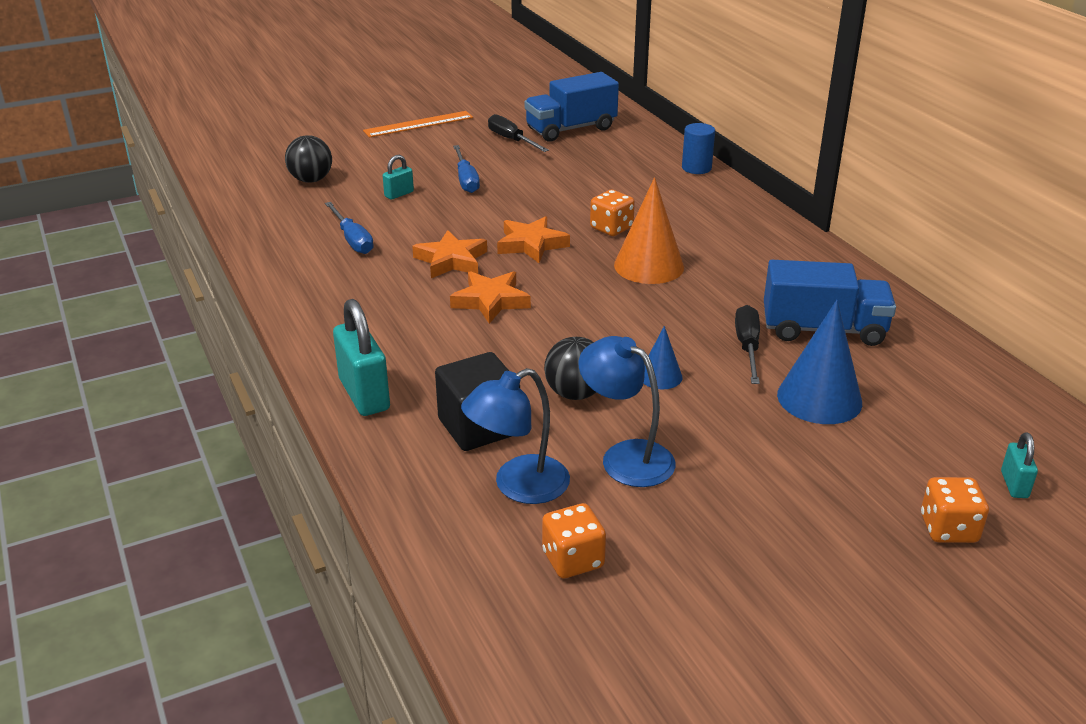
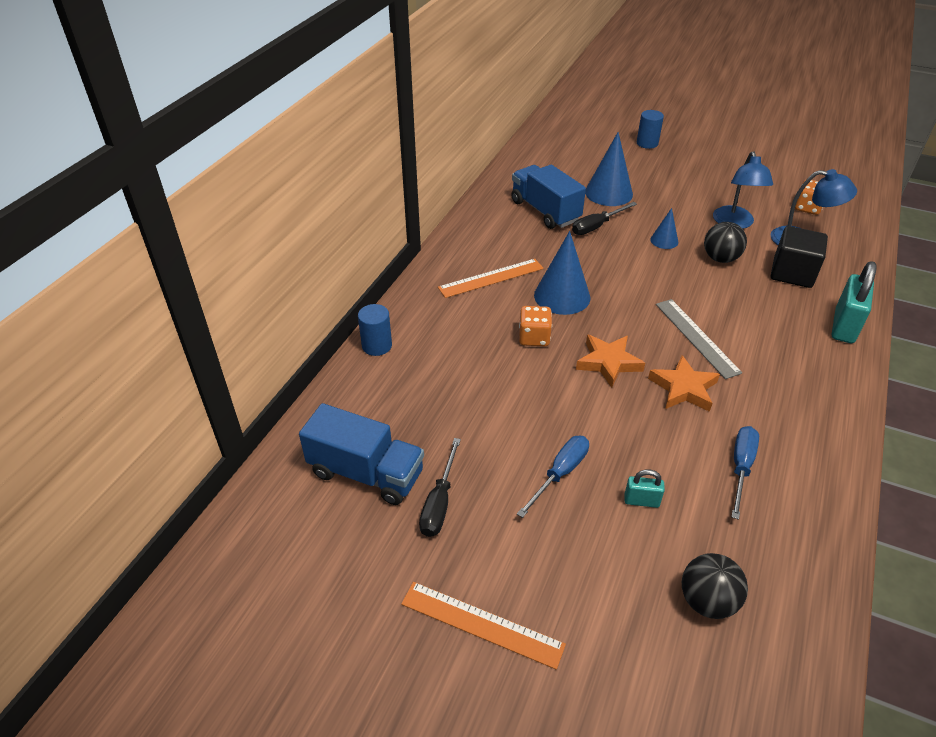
camera: 130 degrees left, 10 degrees up
(491, 301) = (696, 337): orange star -> grey ruler
(649, 266) = (562, 296): orange cone -> blue cone
(727, 245) = (491, 278): none -> orange ruler
(948, 529) = (647, 143): orange dice -> blue cylinder
(1014, 485) = (597, 138): turquoise padlock -> none

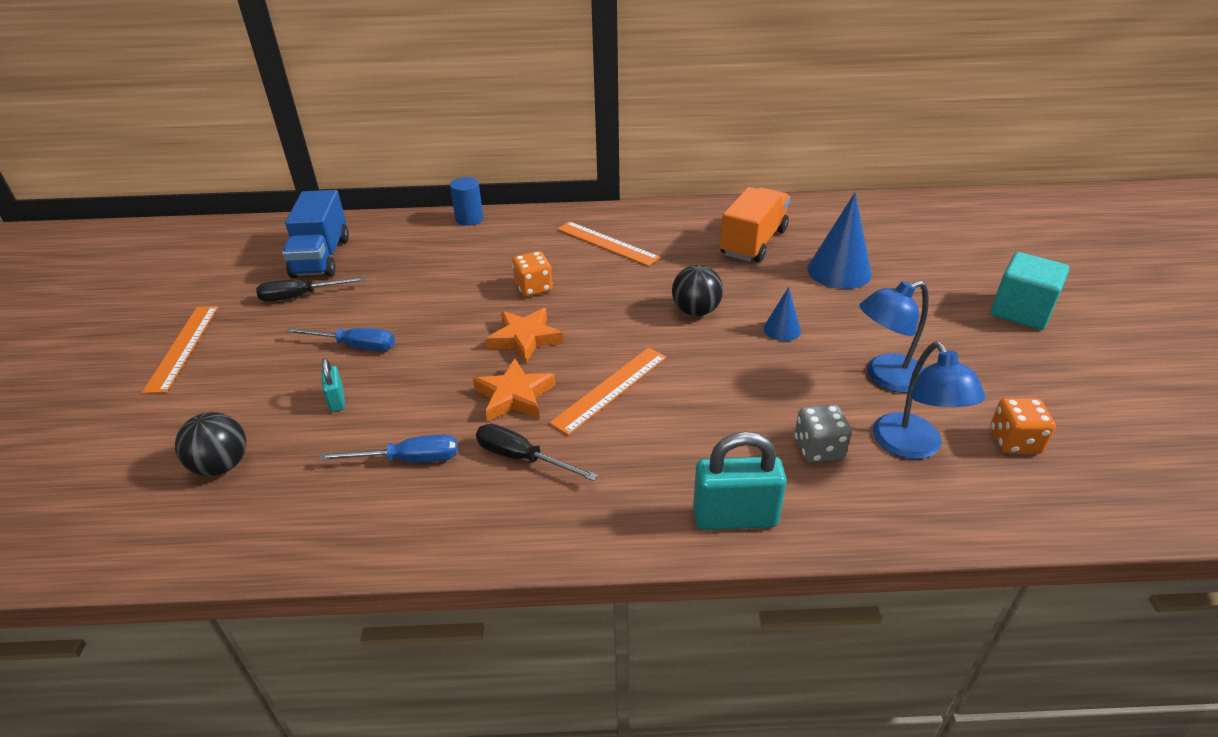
camera: 65 degrees right, 5 degrees down
(545, 211) = (753, 242): blue truck -> orange truck
(562, 296) = (612, 287): blue cone -> none
(596, 226) = (760, 279): black screwdriver -> black screwdriver (522, 458)
(647, 143) = (994, 272): blue cylinder -> none
(692, 153) = (1020, 311): none -> turquoise cube
(696, 337) = (610, 389): grey ruler -> orange ruler
(720, 258) = (788, 379): black ball -> black ball (696, 311)
(792, 273) = (818, 449): black cube -> grey dice

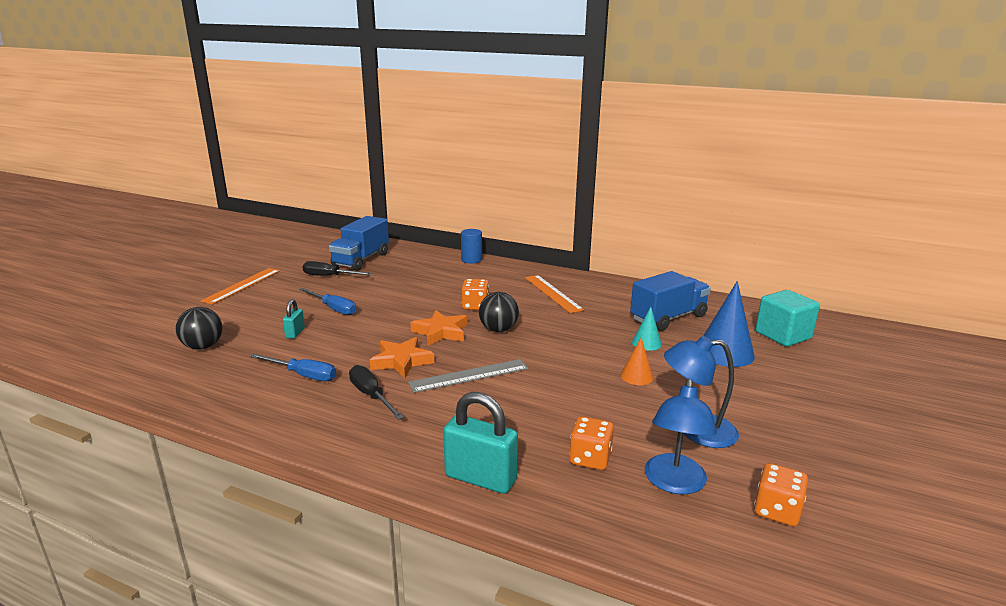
camera: 25 degrees right, 15 degrees down
(610, 389) = (469, 376): orange ruler -> grey ruler
(696, 311) = (579, 348): black ball -> black ball (498, 329)
(753, 242) = (668, 318): orange truck -> blue truck
(758, 283) = (646, 343): none -> turquoise cone
(782, 329) = (636, 376): blue cone -> orange cone
(818, 449) = (590, 458): grey dice -> orange dice
(1020, 311) = (878, 422): turquoise cube -> turquoise cube (783, 335)

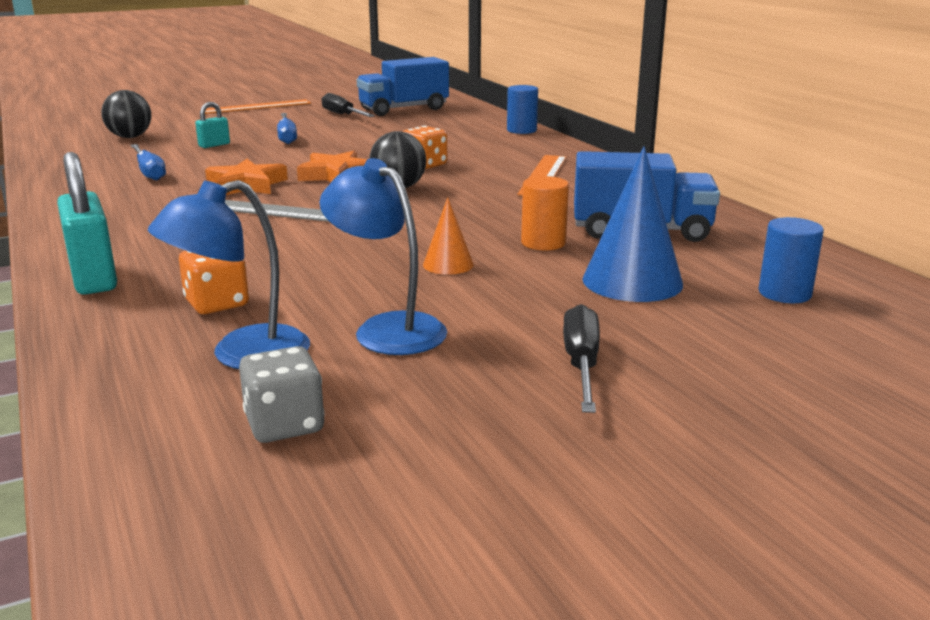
camera: 40 degrees right, 0 degrees up
(371, 396) = (162, 199): black screwdriver -> black screwdriver (581, 364)
(646, 343) = (543, 243): turquoise cone -> orange cylinder
(776, 511) = (284, 425): orange dice -> grey dice
(783, 335) = (784, 293): turquoise cube -> blue cylinder

